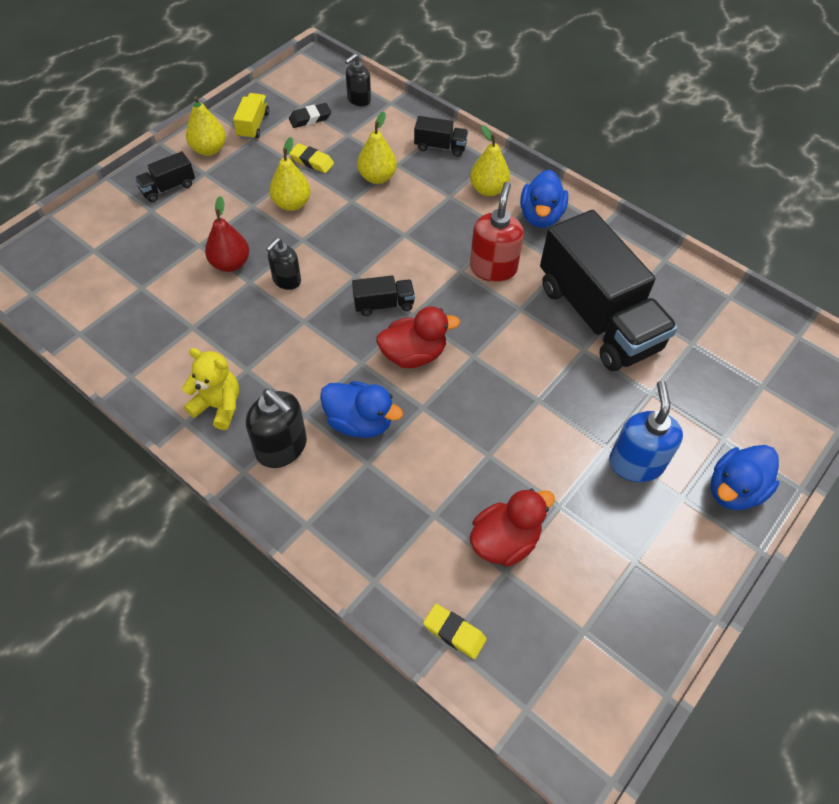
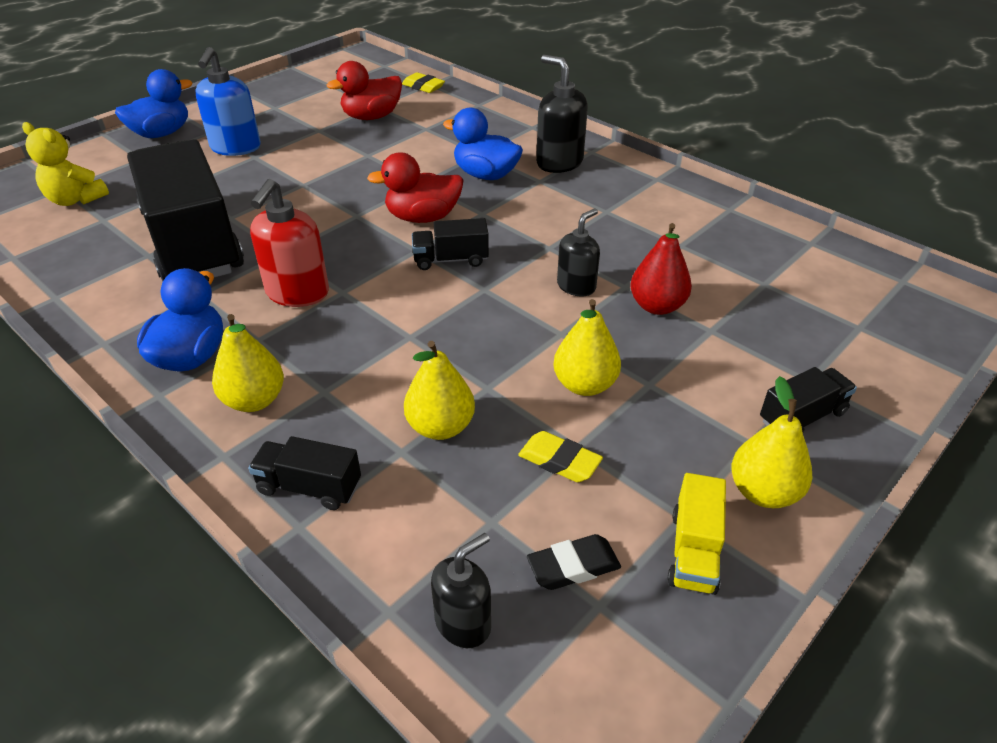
camera: 175 degrees left, 15 degrees down
(218, 406) = (627, 187): yellow teddy bear -> yellow teddy bear (75, 200)

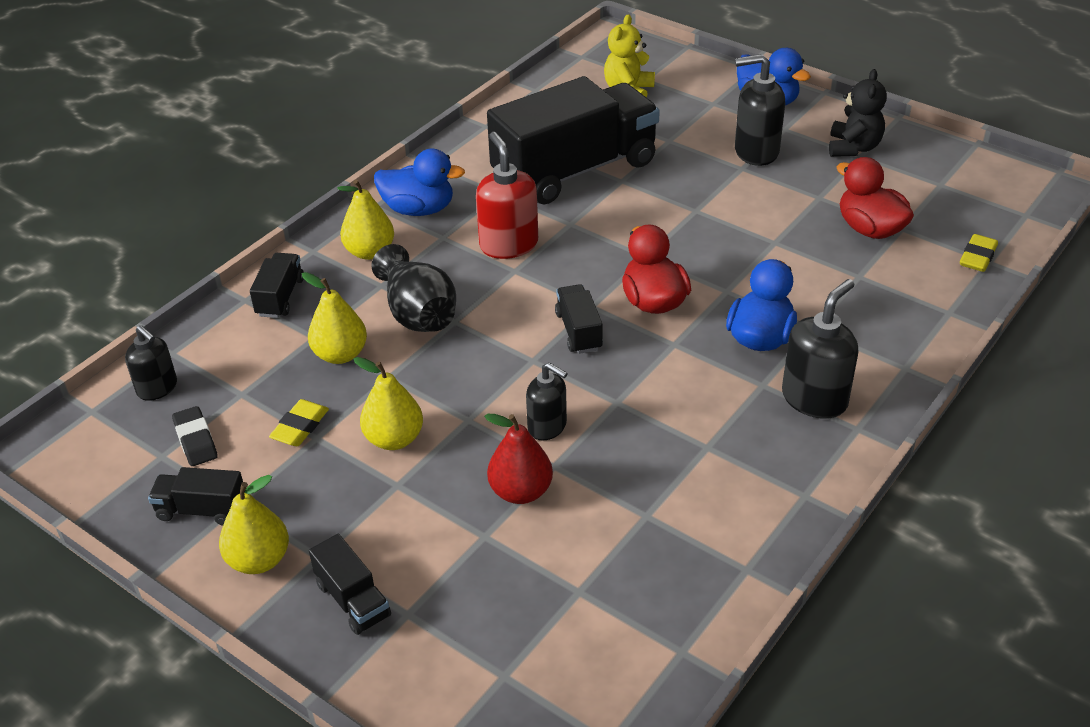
camera: 85 degrees right, 0 degrees up
(235, 148) = (755, 152): blue soap dispenser -> black soap dispenser
(262, 108) = (853, 148): none -> black teddy bear
(297, 293) = (508, 245): red soap dispenser -> red soap dispenser turned 60 degrees clockwise
(388, 362) = (418, 313): none -> black vase
(693, 551) = (202, 510): yellow truck -> black truck

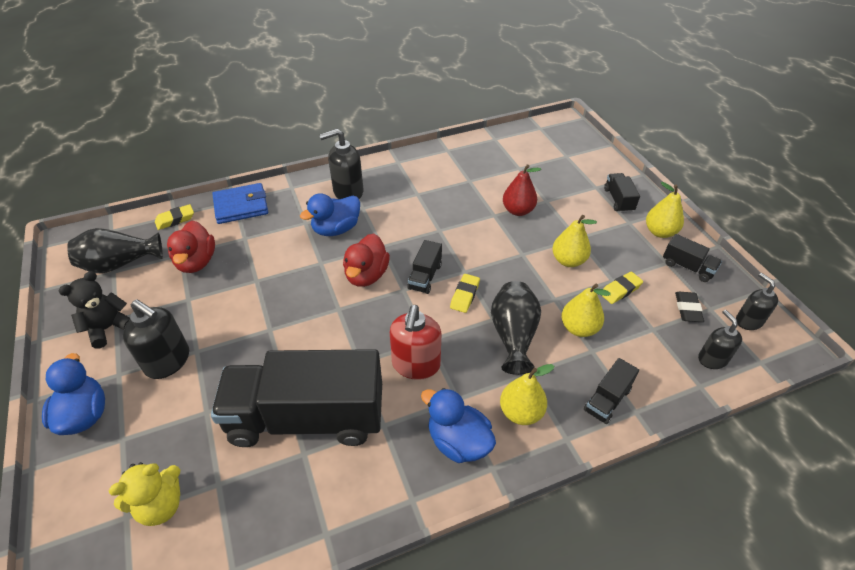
camera: 150 degrees left, 5 degrees up
(509, 331) = (465, 295): none -> yellow eraser
(547, 427) = (484, 233): black soap dispenser -> black soap dispenser (748, 321)
(928, 309) = (241, 206): none -> blue wallet
(947, 192) = (120, 264): none -> black vase

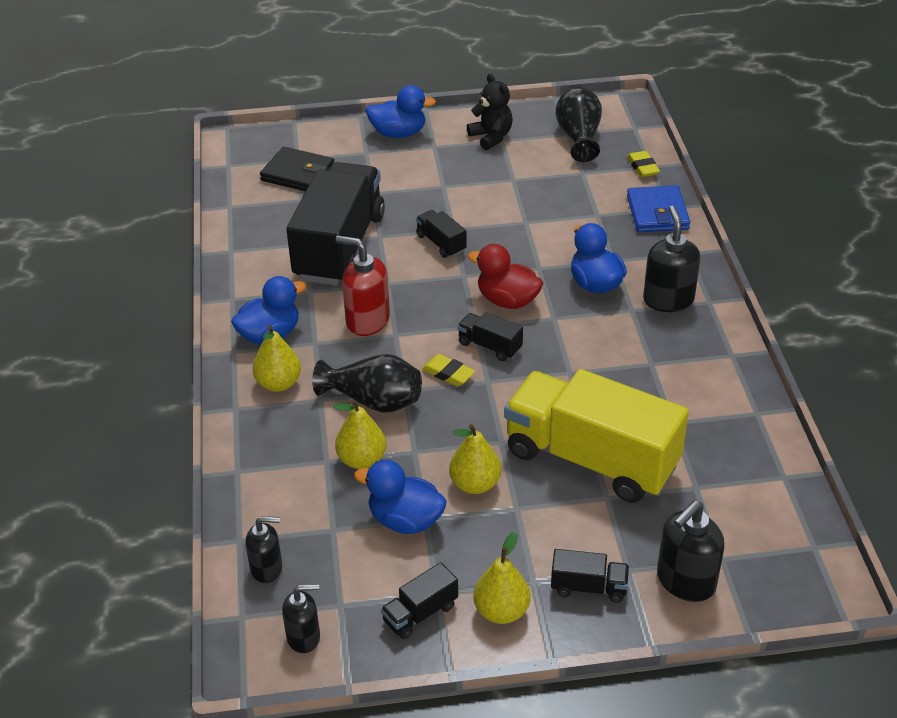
camera: 105 degrees right, 5 degrees down
(161, 505) = (298, 173): yellow teddy bear -> black wallet
(168, 361) = (437, 171): black soap dispenser -> black soap dispenser (685, 581)
(196, 262) = (567, 183): red duck -> none
(518, 210) = (591, 459): red pear -> yellow truck
(607, 400) = (261, 453): black truck -> black truck (441, 243)
(620, 290) = (405, 520): yellow eraser -> blue duck
(687, 309) = (348, 578): black eraser -> none

